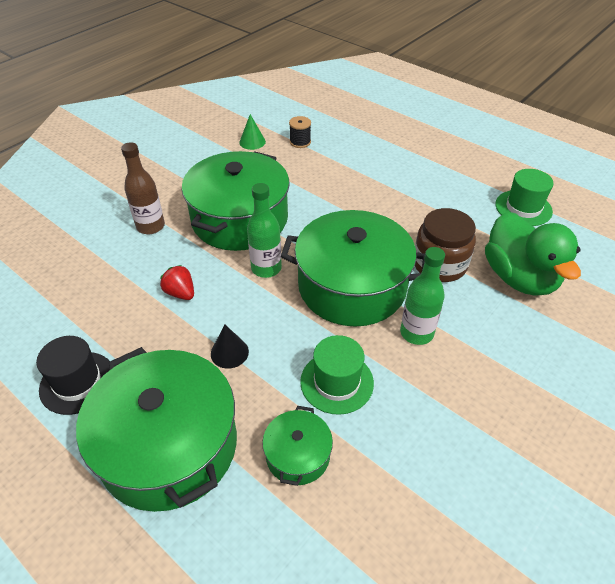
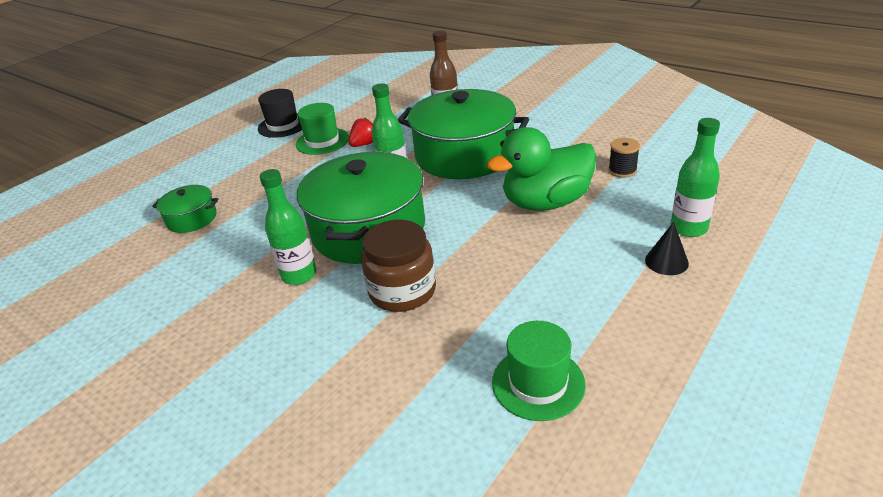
camera: 90 degrees right, 10 degrees down
(168, 446) = (221, 166): green pot -> none
(229, 352) = (296, 176): black cone -> black cone (666, 261)
(252, 142) = (606, 141): green cone -> none
(337, 382) = (252, 230): green hat -> green hat (322, 141)
(378, 130) = (688, 228): none -> green bottle
(519, 278) = (378, 364): green duck -> green duck (546, 202)

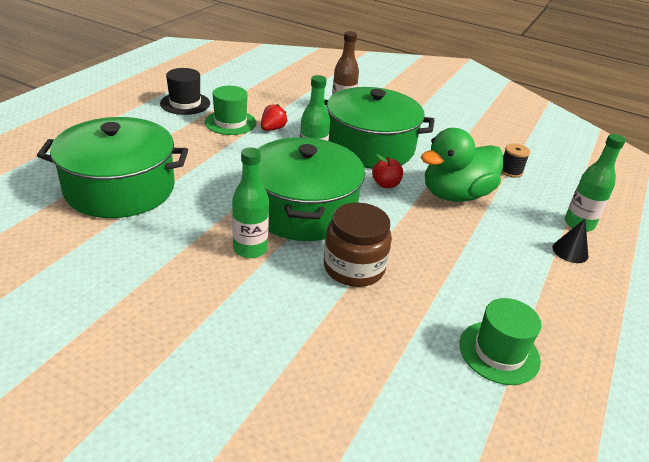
camera: 15 degrees left, 0 degrees up
(191, 219) = (120, 188): green pot -> green pot, size x2.14
(468, 196) = (385, 184): none -> red apple

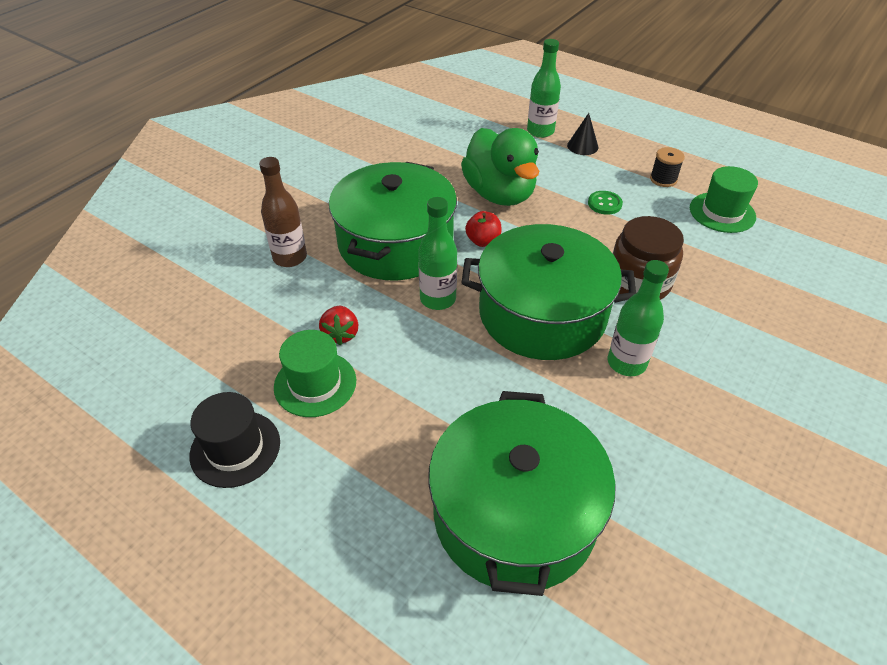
camera: 80 degrees left, 10 degrees up
(272, 129) = (341, 334): red strawberry -> red strawberry turned 135 degrees counterclockwise
(471, 258) = (604, 204): none -> green button
(510, 171) = (451, 149): black spool -> black spool (663, 179)

